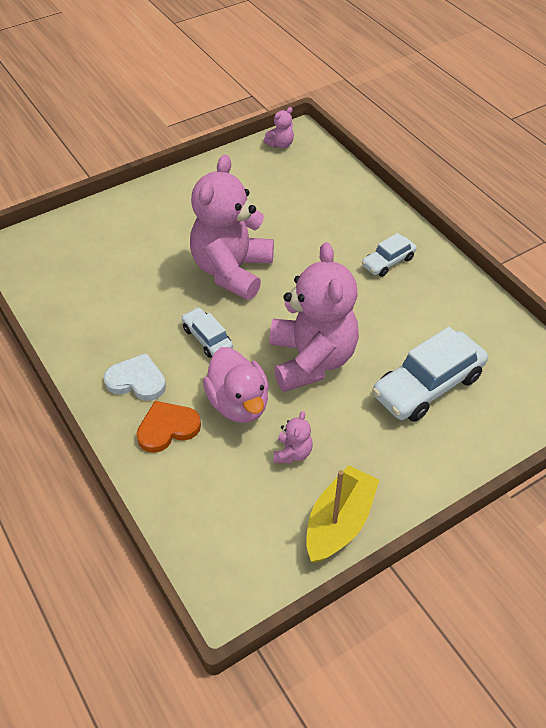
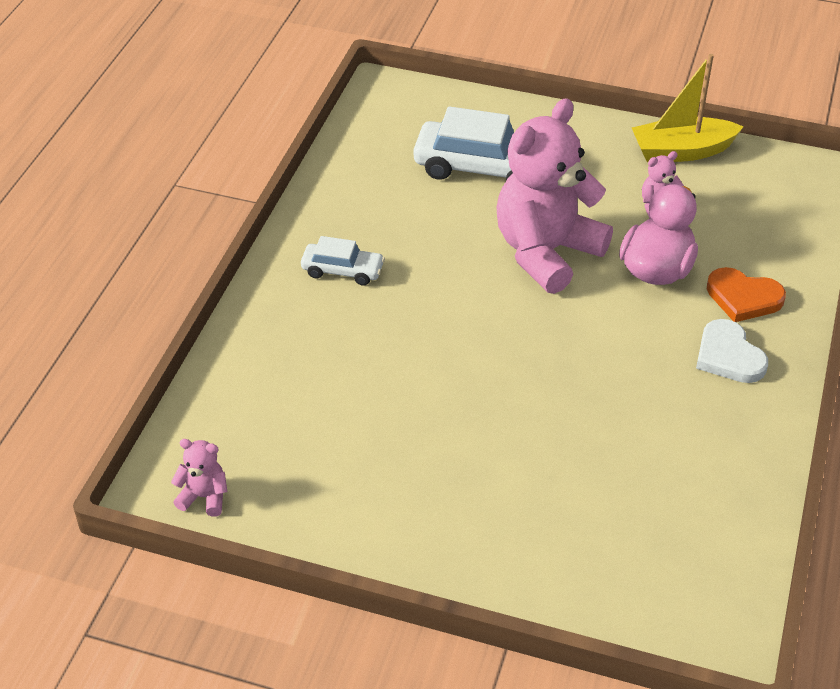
camera: 130 degrees left, 5 degrees down
(207, 338) = (615, 340): white car -> none
(232, 271) = (500, 385): pink teddy bear -> none

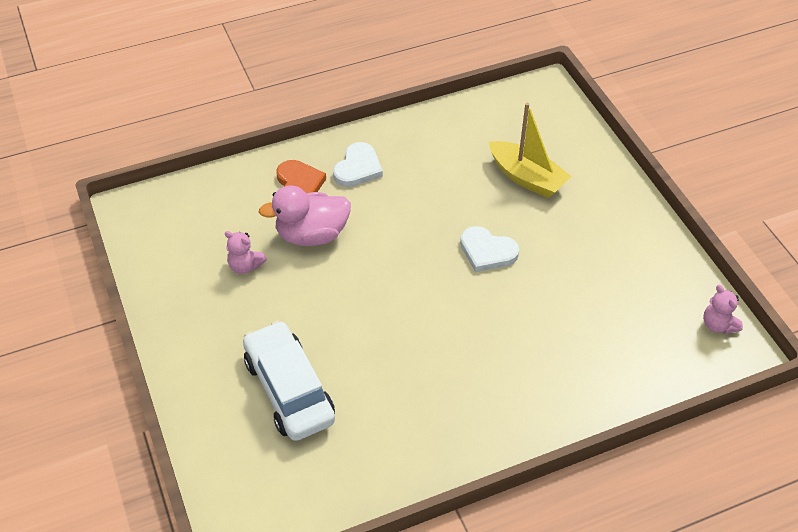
camera: 130 degrees left, 5 degrees up
(342, 271) = (480, 396): white car -> none
(499, 382) = (487, 251): none -> white heart
(546, 252) = (349, 297): pink teddy bear -> none
(681, 151) = (165, 287): yellow boat -> yellow boat (527, 178)

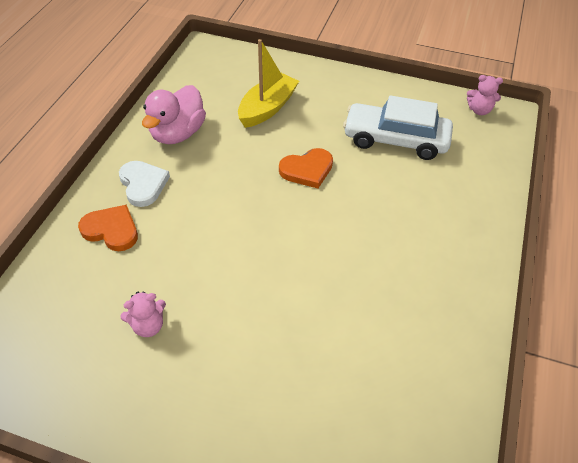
camera: 50 degrees left, 0 degrees up
(289, 390) = (312, 384): white car -> white car (395, 140)
(312, 235) = (171, 257): pink duck -> pink duck (178, 133)
(487, 251) = (307, 170): white heart -> orange heart
(527, 178) = (267, 108): yellow boat -> yellow boat turned 45 degrees counterclockwise

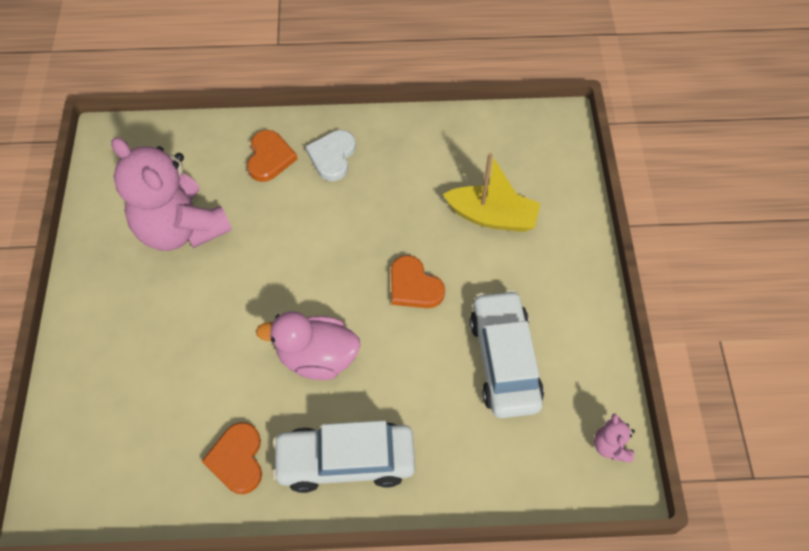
camera: 70 degrees right, 10 degrees up
(143, 184) = (332, 156): white heart -> white heart turned 150 degrees clockwise
(148, 325) = (181, 228): pink teddy bear -> pink teddy bear, size x2.49
(178, 133) = (413, 154): pink duck -> pink duck (317, 357)
(429, 338) = (237, 459): none -> orange heart
(452, 258) = (345, 461): none -> white car

